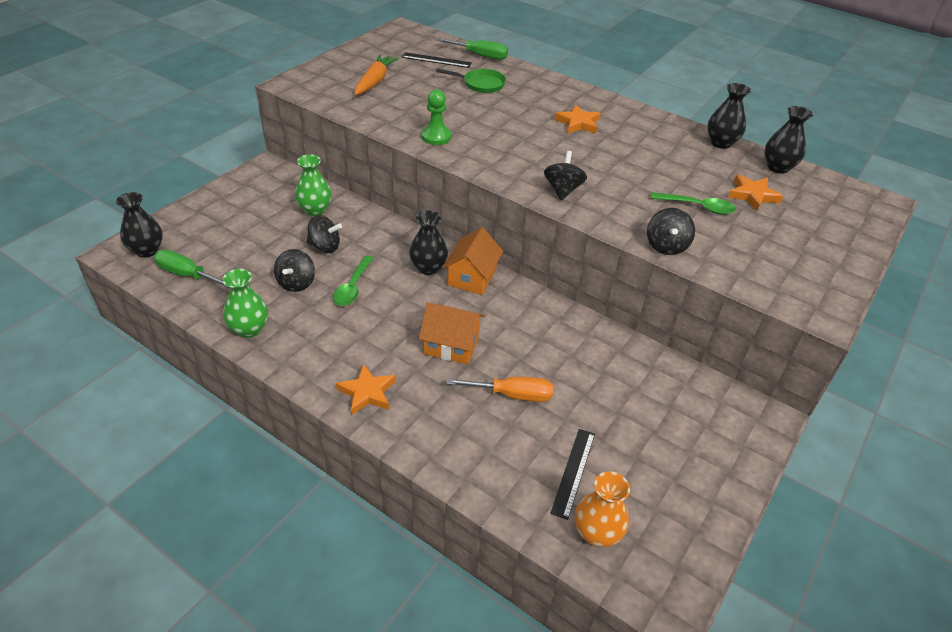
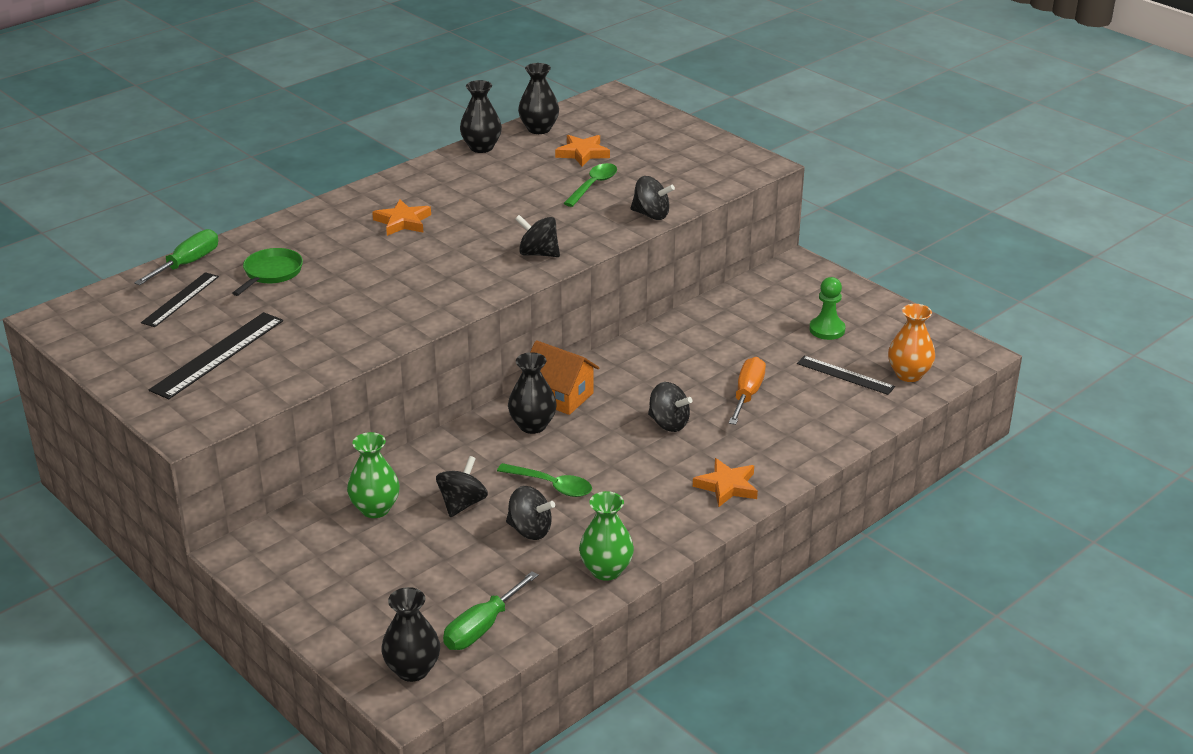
camera: 75 degrees left, 10 degrees down
(375, 81) = (218, 355): orange carrot -> black ruler
(436, 137) = (392, 320): green pawn -> green pawn (827, 330)
(451, 345) = (668, 423): orange house -> black spinning top

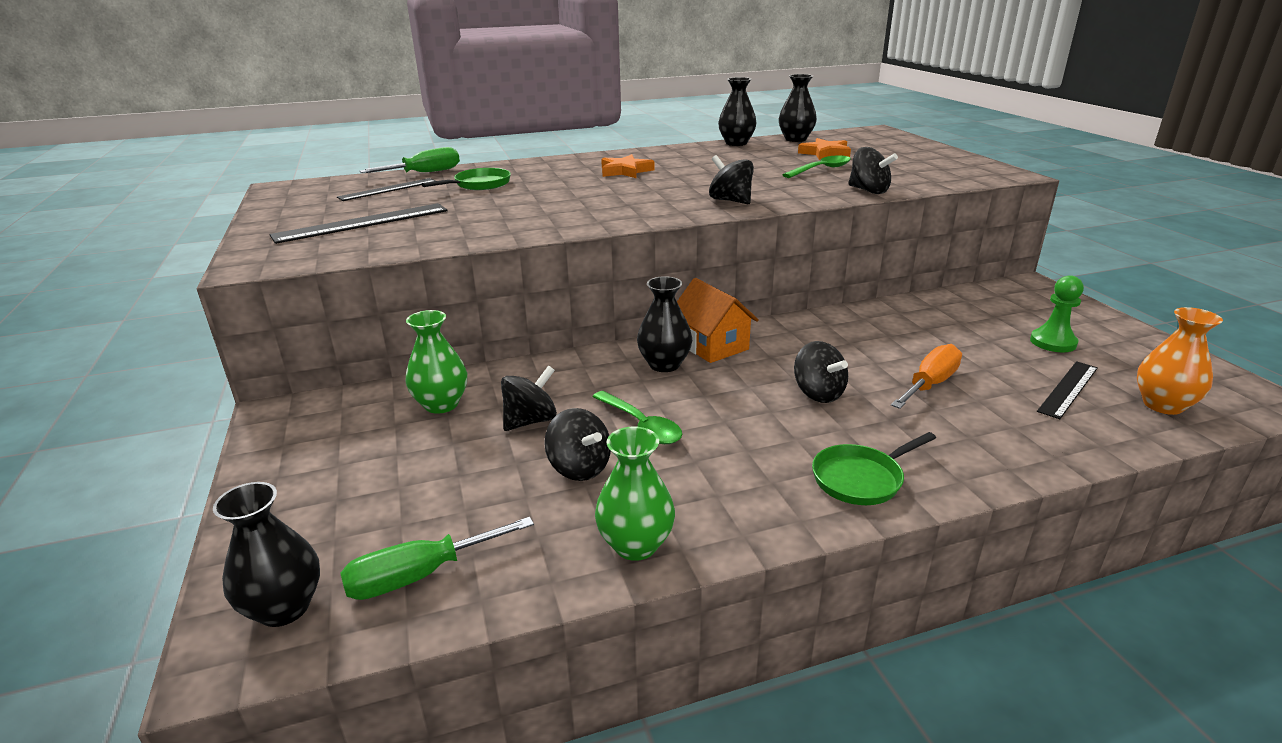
camera: 25 degrees right, 5 degrees down
(727, 486) = (861, 479): orange star -> green pan
(845, 375) = (1068, 389): black ruler -> black ruler turned 75 degrees clockwise

